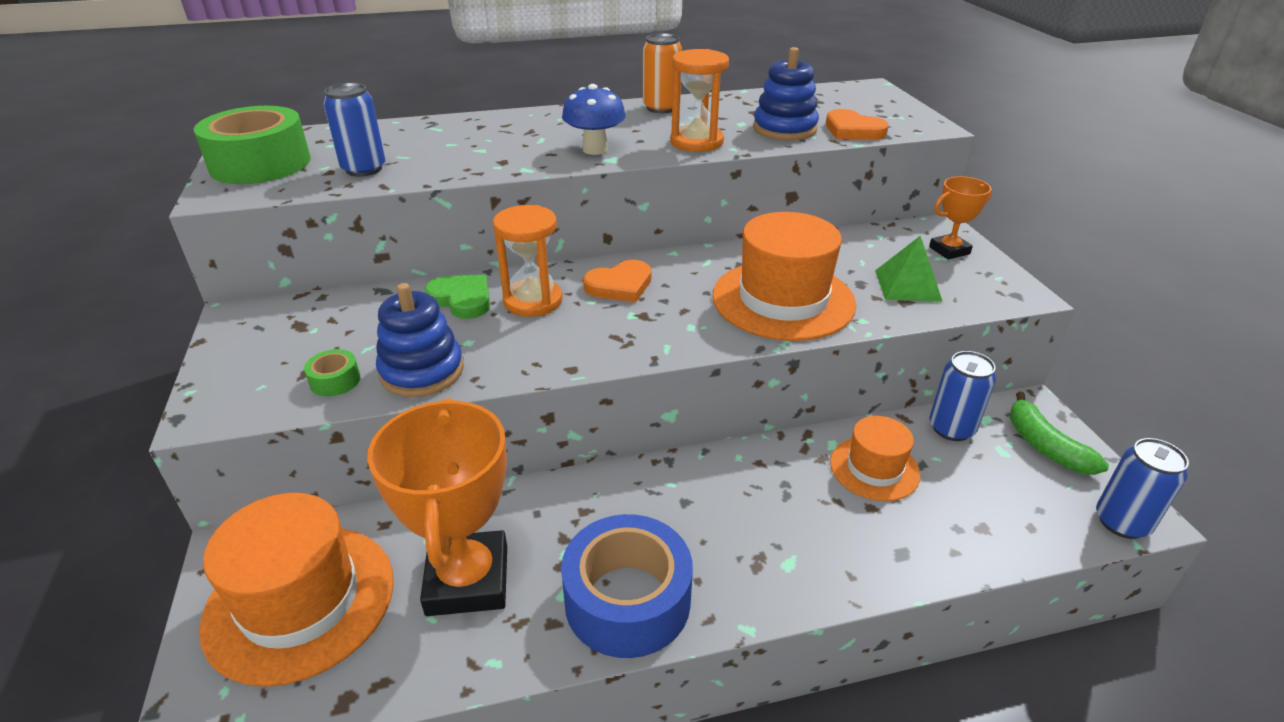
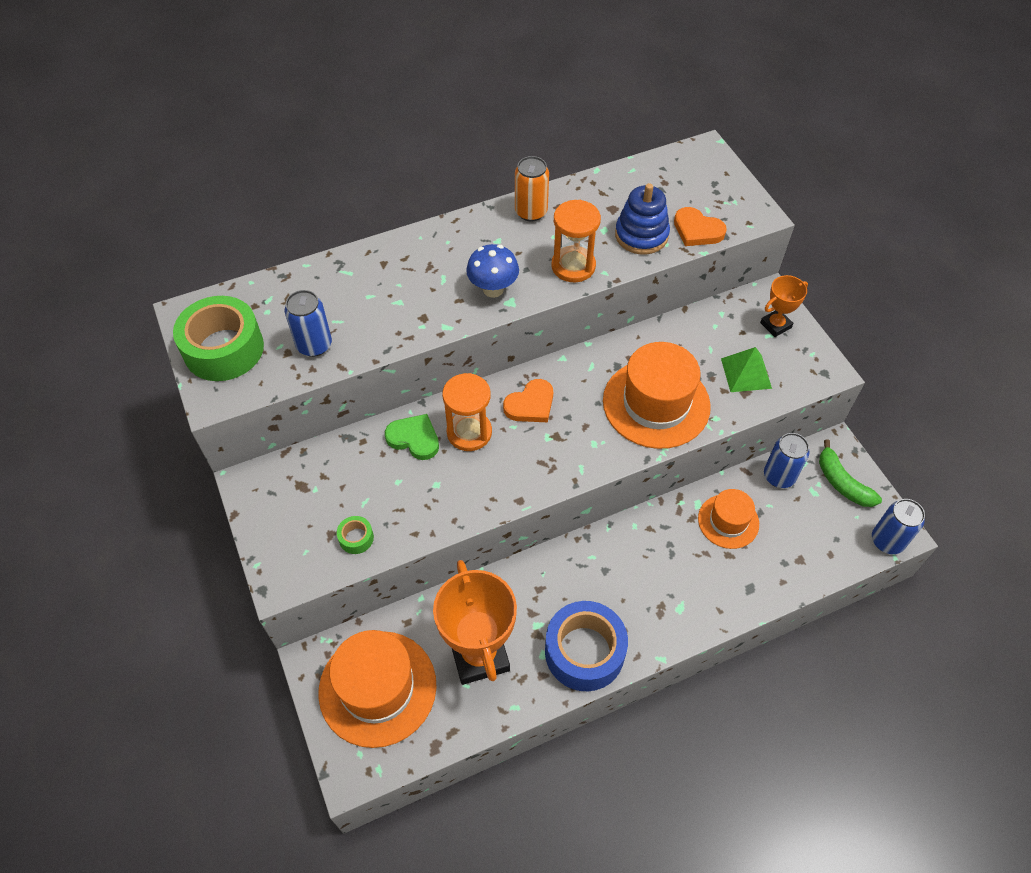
camera: 10 degrees left, 20 degrees up
(422, 371) = (414, 519): blue stacking toy -> none

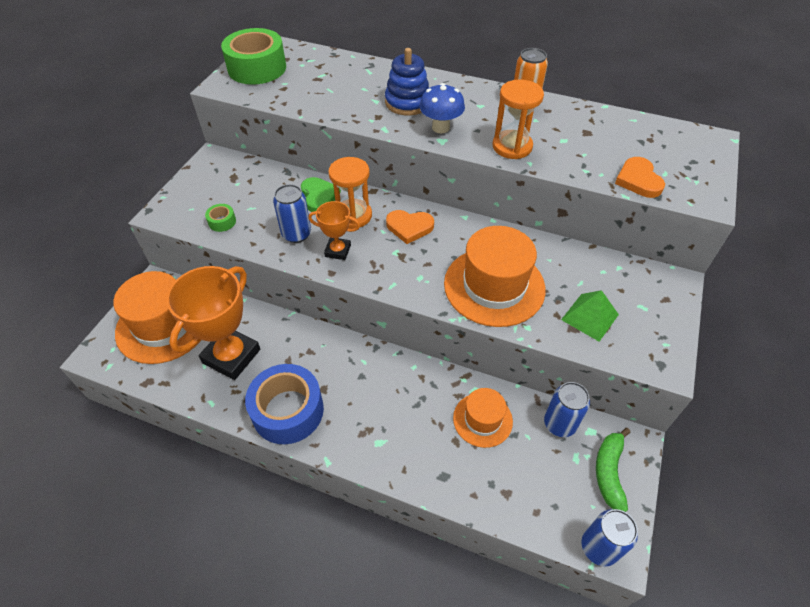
camera: 45 degrees right, 5 degrees down
(314, 345) = (301, 93): blue can -> blue can (296, 234)
(641, 235) = (588, 158): blue stacking toy -> blue stacking toy (407, 102)
(775, 325) = (656, 304): orange trophy -> orange trophy (338, 251)

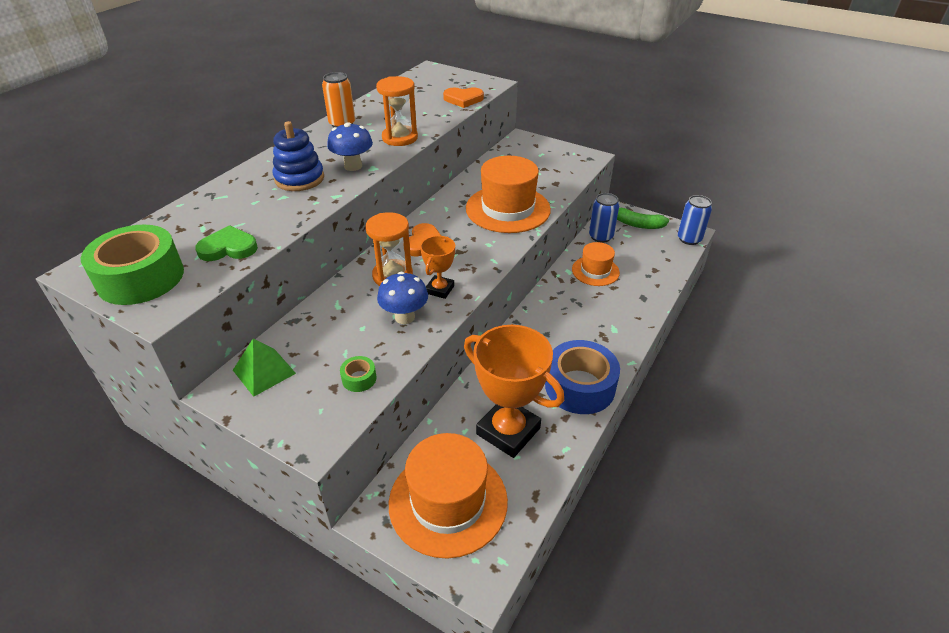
camera: 80 degrees left, 10 degrees down
(296, 234) = (404, 317): blue can -> blue mushroom
(319, 196) = (352, 297): green heart -> green heart (228, 248)
(589, 317) = (546, 175): green pyramid -> green pyramid (264, 371)

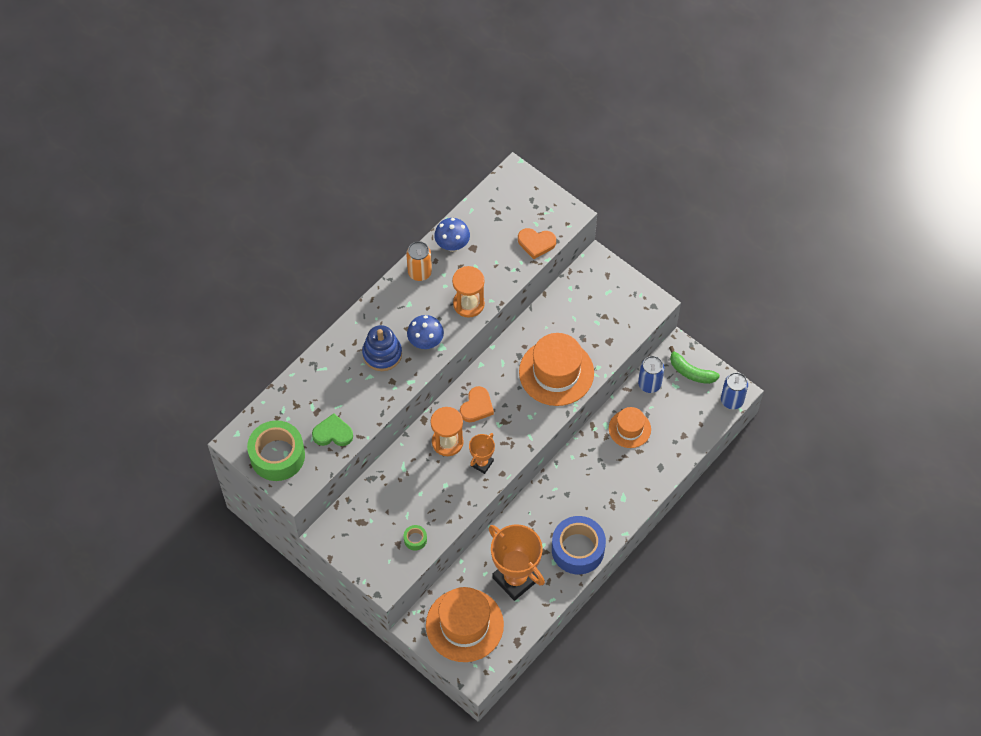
camera: 10 degrees right, 20 degrees up
(264, 371) = (352, 523): green pyramid -> none
(404, 317) = (452, 488): blue mushroom -> blue mushroom (452, 245)

